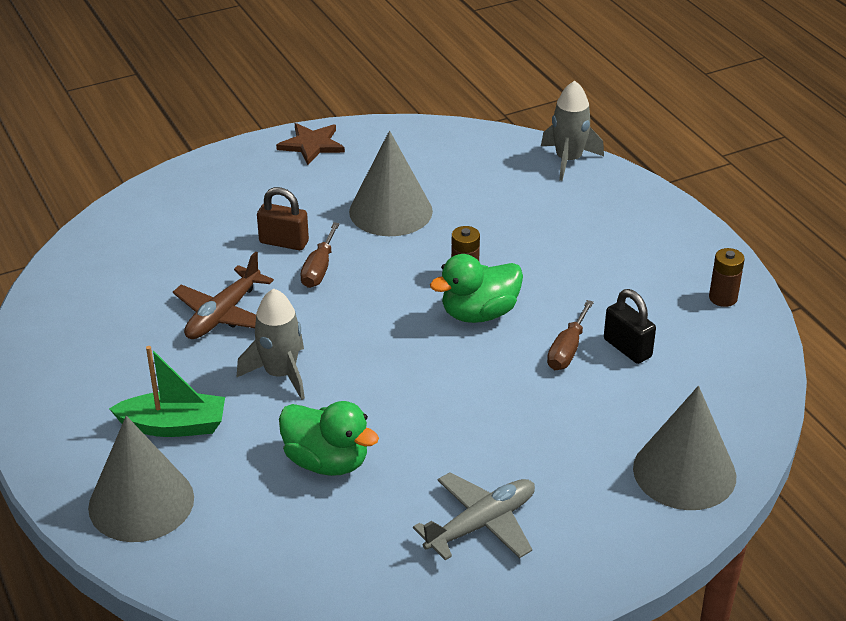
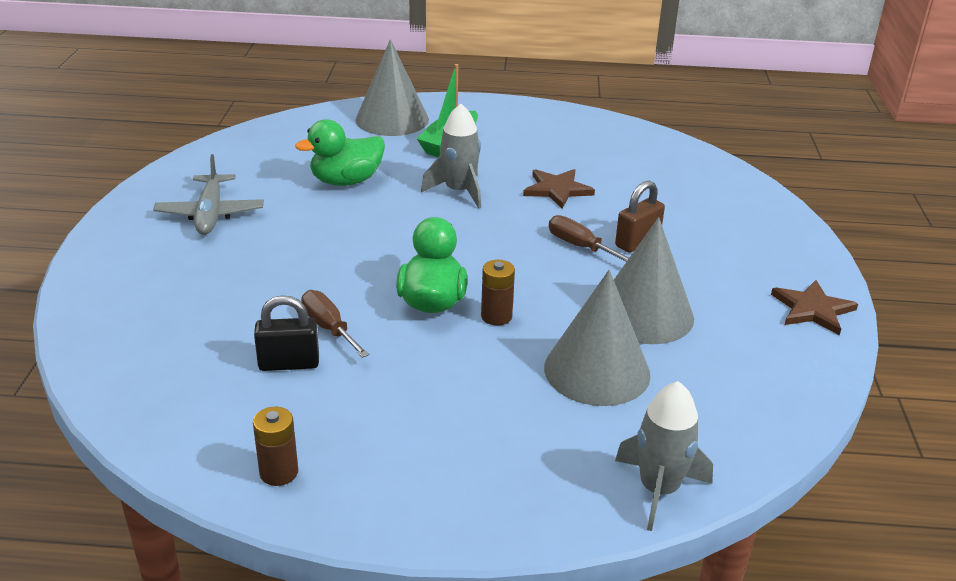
camera: 120 degrees right, 5 degrees down
(223, 314) = (557, 190): brown plane -> brown star
(684, 472) = (120, 319): grey cone -> grey cone (597, 370)

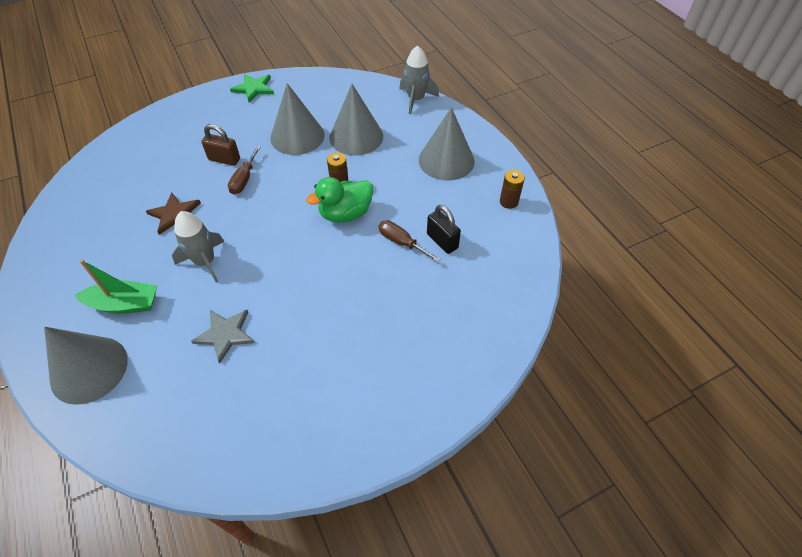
camera: 120 degrees left, 20 degrees up
(210, 214) = (327, 388): grey plane -> none
(329, 328) = (401, 242): brown screwdriver -> brown screwdriver turned 105 degrees clockwise
(346, 181) = (225, 334): green duck -> grey star
(447, 447) = (446, 160): none -> grey cone
(813, 309) = (254, 88): brown star -> green star

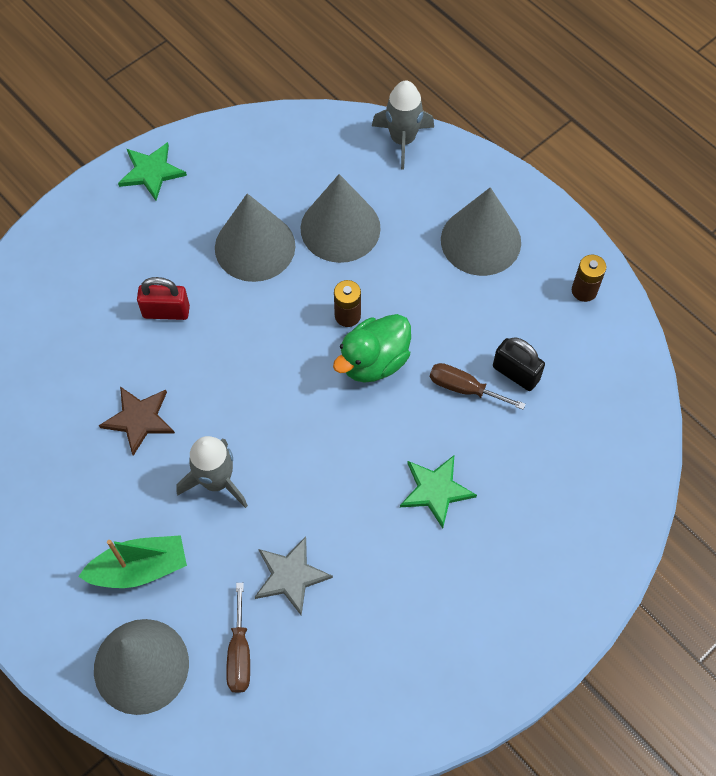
camera: 15 degrees left, 10 degrees up
(224, 159) = (166, 311): brown padlock -> red padlock
(244, 179) = (210, 339): brown screwdriver -> brown screwdriver (239, 653)
(355, 302) = (436, 490): none -> green star

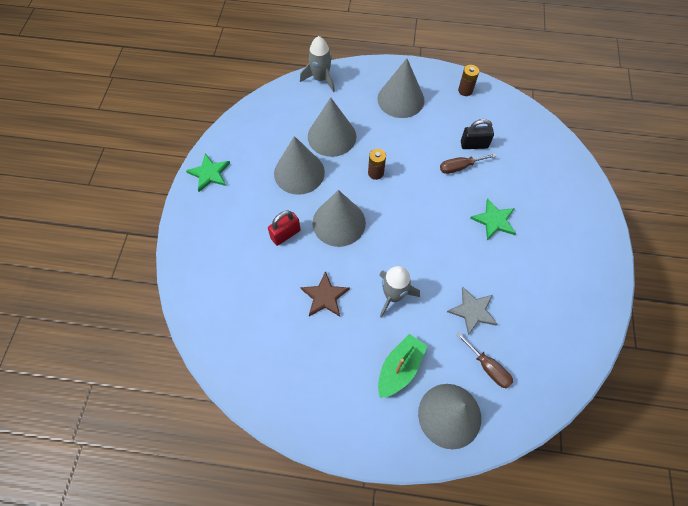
camera: 40 degrees left, 0 degrees up
(240, 344) = (339, 222): none -> grey cone
(374, 361) = (409, 184): green duck -> none

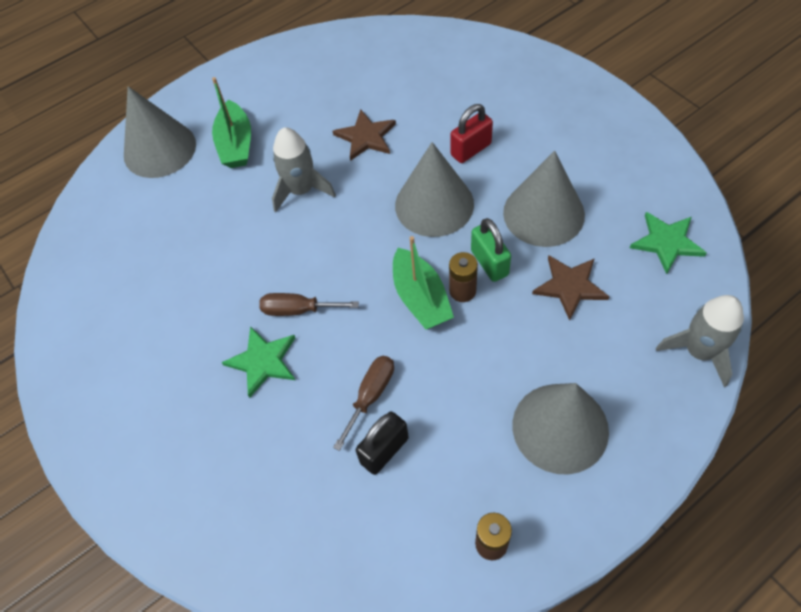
camera: 140 degrees right, 5 degrees down
(209, 173) = (626, 131): green star -> green star (667, 242)
(285, 234) = (471, 149): red padlock -> red padlock turned 45 degrees clockwise
(332, 136) = (570, 286): grey cone -> brown star
(350, 174) = (489, 263): none -> green padlock
(396, 186) = (420, 298): none -> green boat
(473, 311) = (206, 243): grey star -> none
(488, 367) = (151, 209): brown screwdriver -> brown screwdriver (298, 310)

